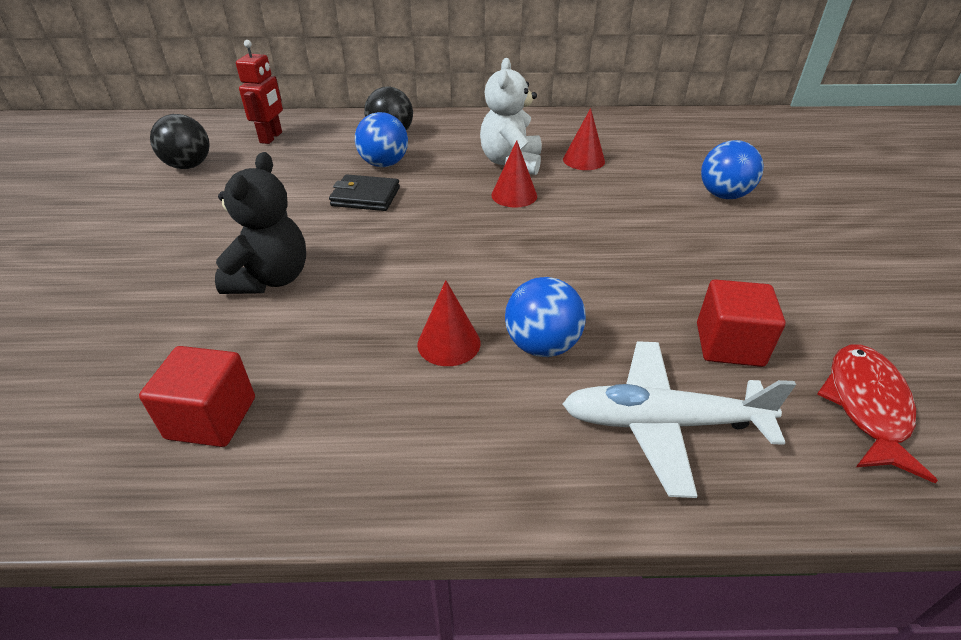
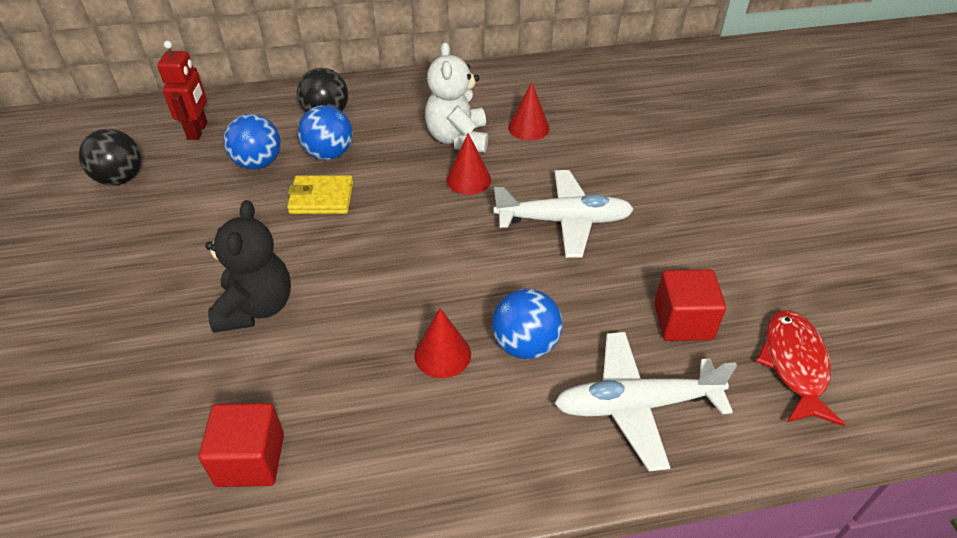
camera: 10 degrees left, 5 degrees up
(365, 197) = (321, 198): black wallet -> yellow wallet
(606, 238) = (564, 221): none -> white plane
(723, 195) = (665, 157): blue ball -> blue ball (258, 163)

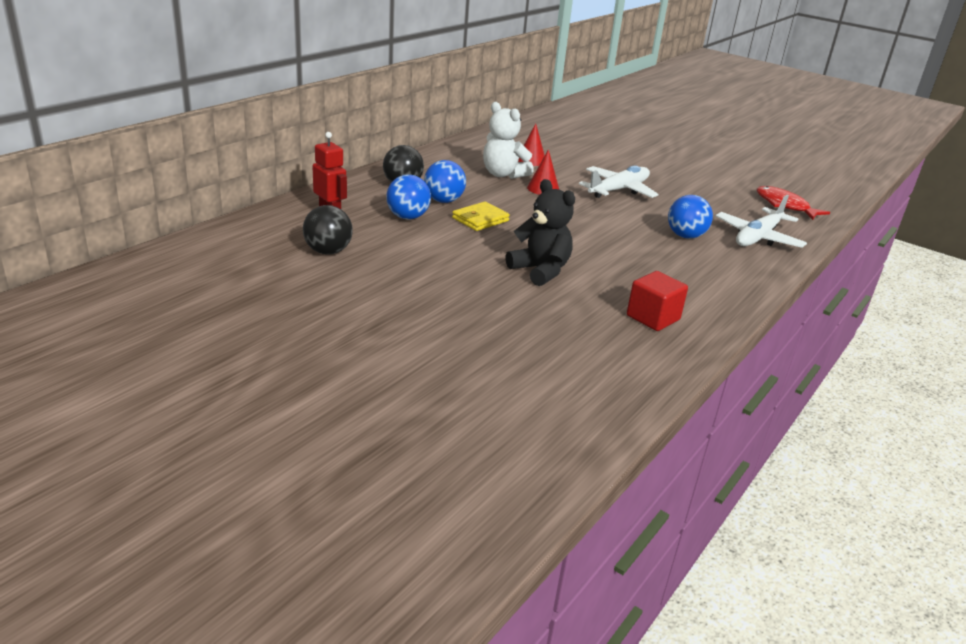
camera: 45 degrees left, 15 degrees down
(442, 354) = (659, 252): red cone -> none
(683, 321) = (727, 207): red cube -> none

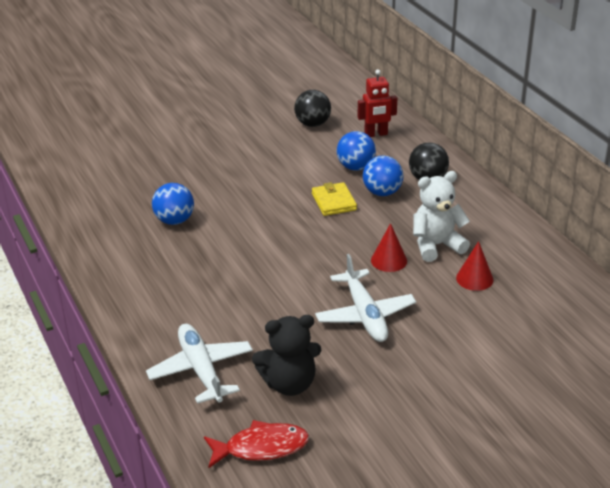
camera: 120 degrees right, 5 degrees up
(540, 271) = (226, 205): black teddy bear -> black teddy bear (289, 384)
(653, 317) = (125, 234): red cube -> none
(685, 236) = (235, 315): blue ball -> blue ball (174, 220)

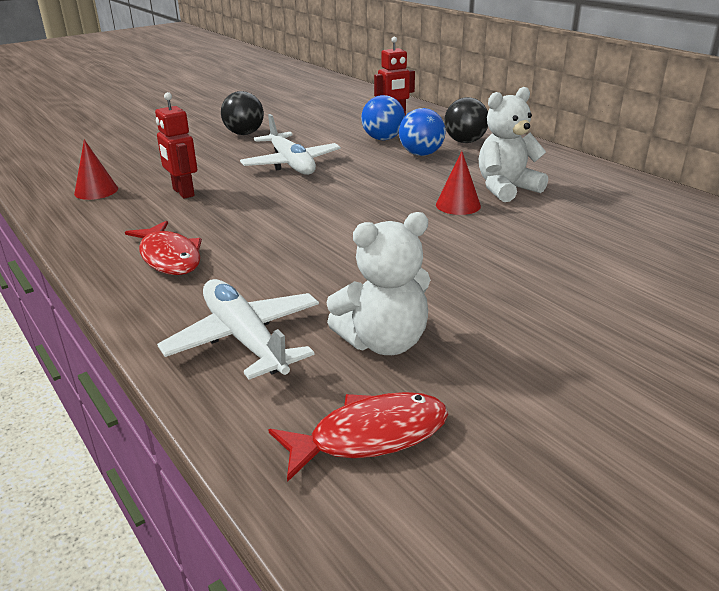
camera: 10 degrees left, 5 degrees down
(158, 291) = (169, 257): none -> red fish
(174, 220) = (183, 192): blue ball -> red robot
(289, 384) = (384, 342): black teddy bear -> white teddy bear
(312, 124) = (324, 114): black ball -> black ball (244, 134)
(334, 202) = (370, 164): yellow wallet -> none
(365, 315) = (455, 256): white plane -> white plane (291, 164)
(474, 279) = (569, 212): red cone -> red cone (96, 191)

